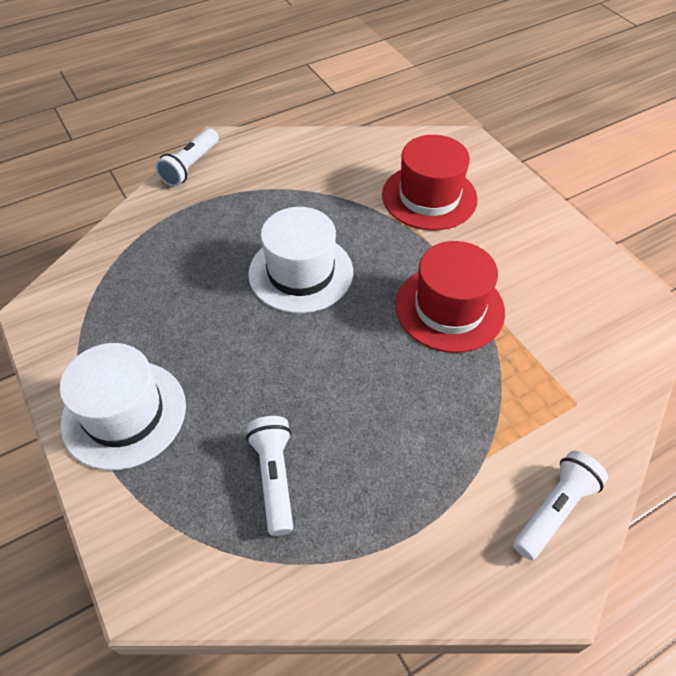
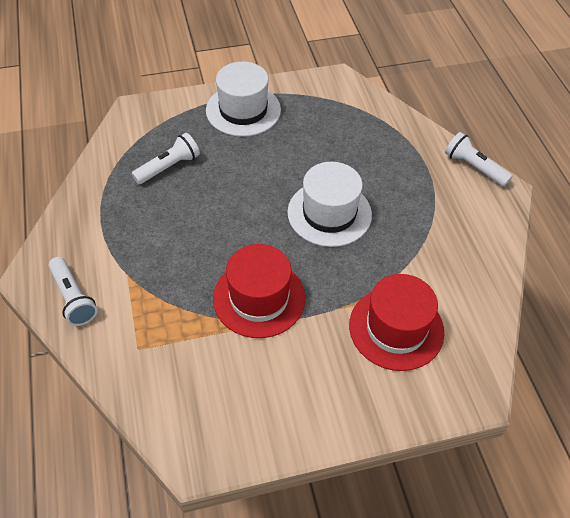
camera: 105 degrees right, 0 degrees up
(274, 478) = (168, 167): white flashlight -> white flashlight turned 45 degrees counterclockwise

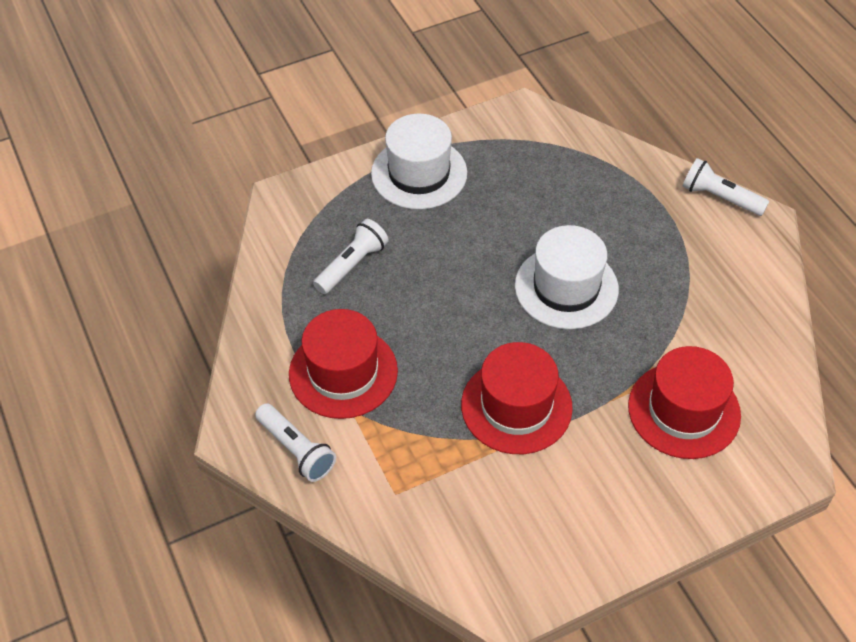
camera: 10 degrees left, 0 degrees up
(132, 245) = (343, 372): none -> red hat

